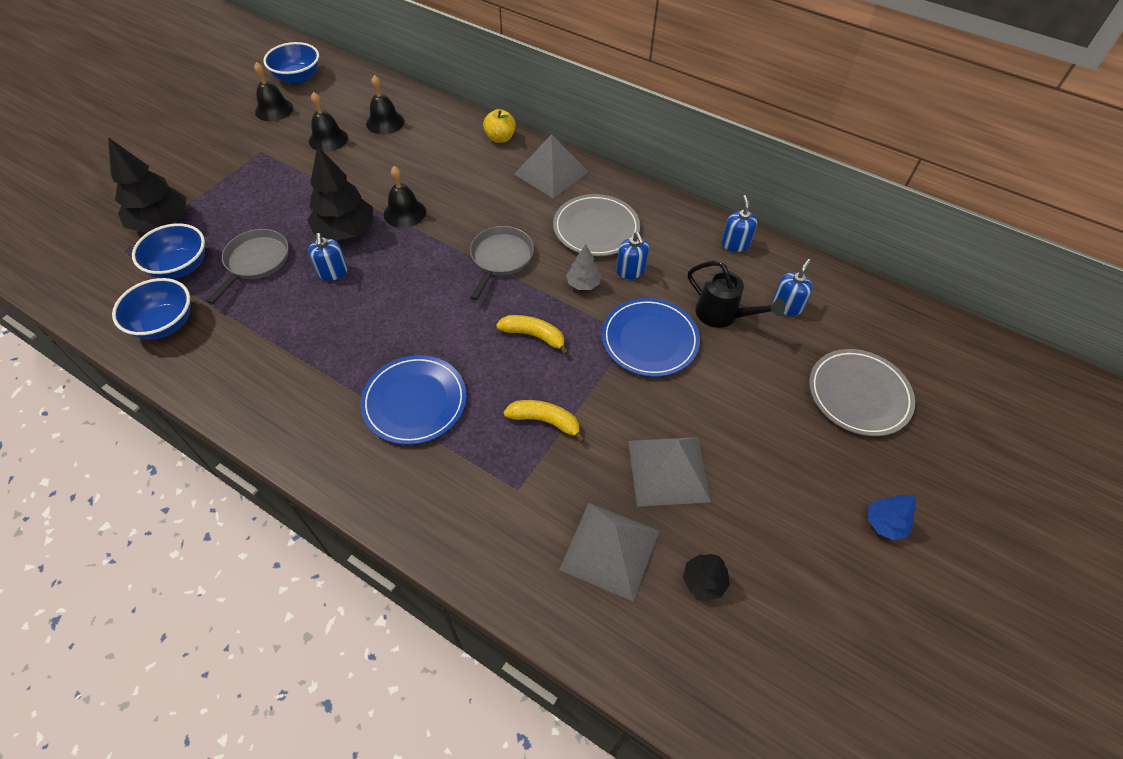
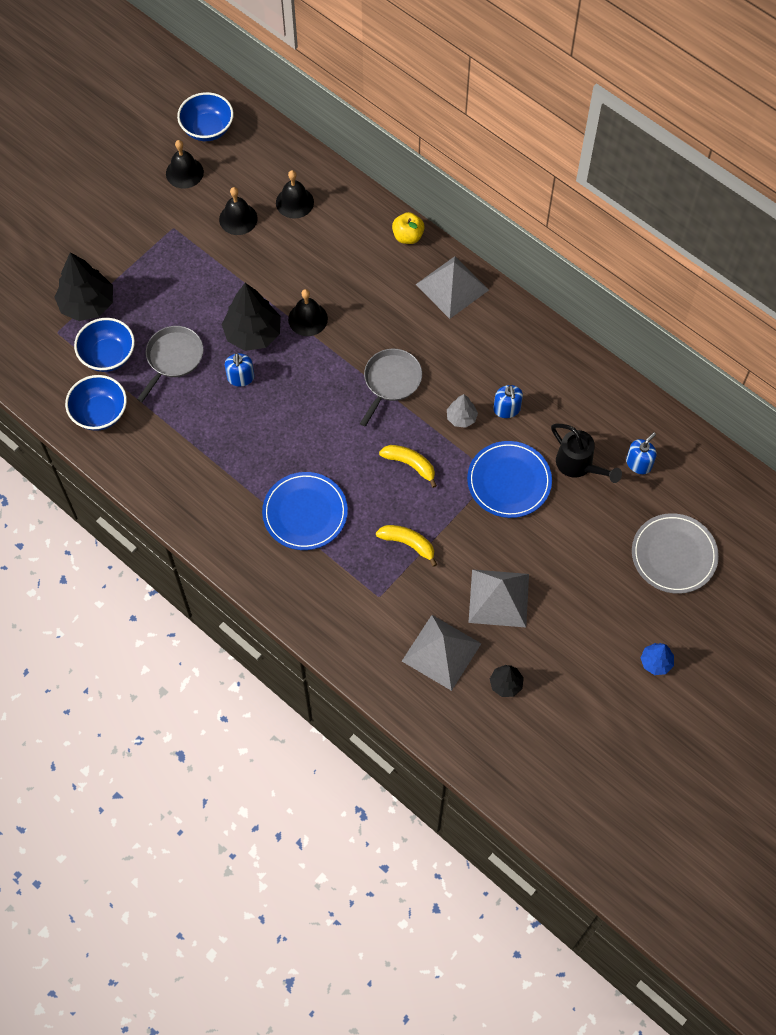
camera: 10 degrees right, 10 degrees up
(596, 228) = (484, 358): grey plate -> none
(735, 244) = (610, 392): blue soap dispenser -> none

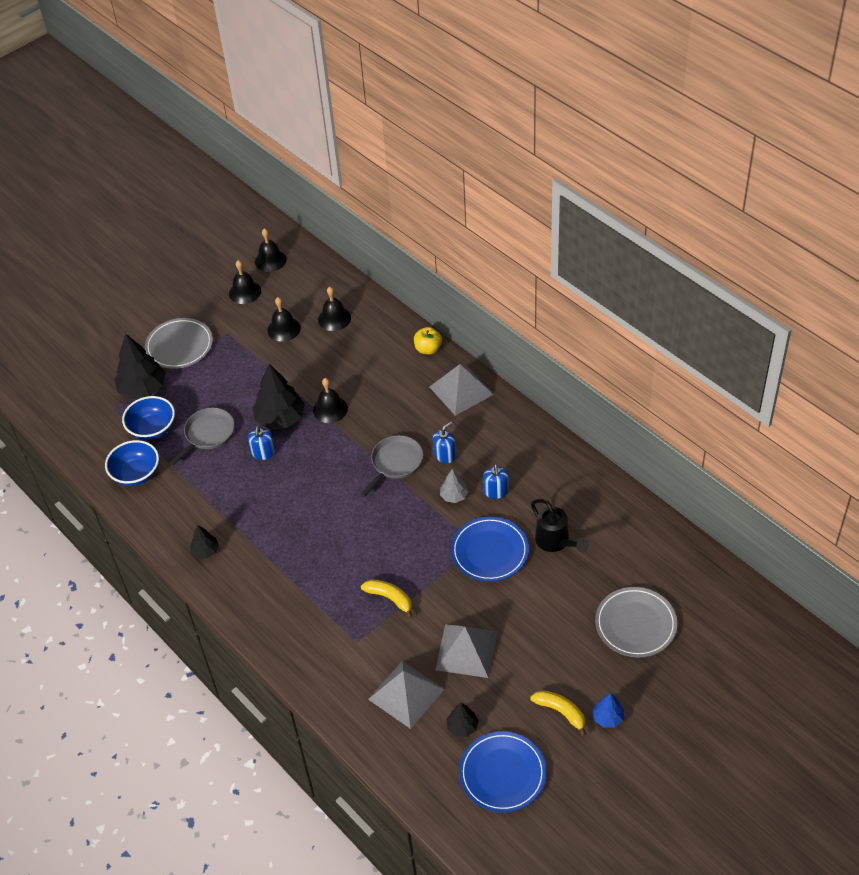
camera: 10 degrees right, 15 degrees down
(120, 247) = (179, 346): none -> grey plate
(196, 502) = (205, 551): none -> black tree
(207, 129) = (270, 260): blue bowl -> black bell
(305, 513) = (301, 566): blue plate -> blue plate (502, 773)
(410, 464) = (402, 532): yellow banana -> yellow banana (561, 712)
(639, 463) = (611, 543): blue soap dispenser -> blue soap dispenser (445, 455)

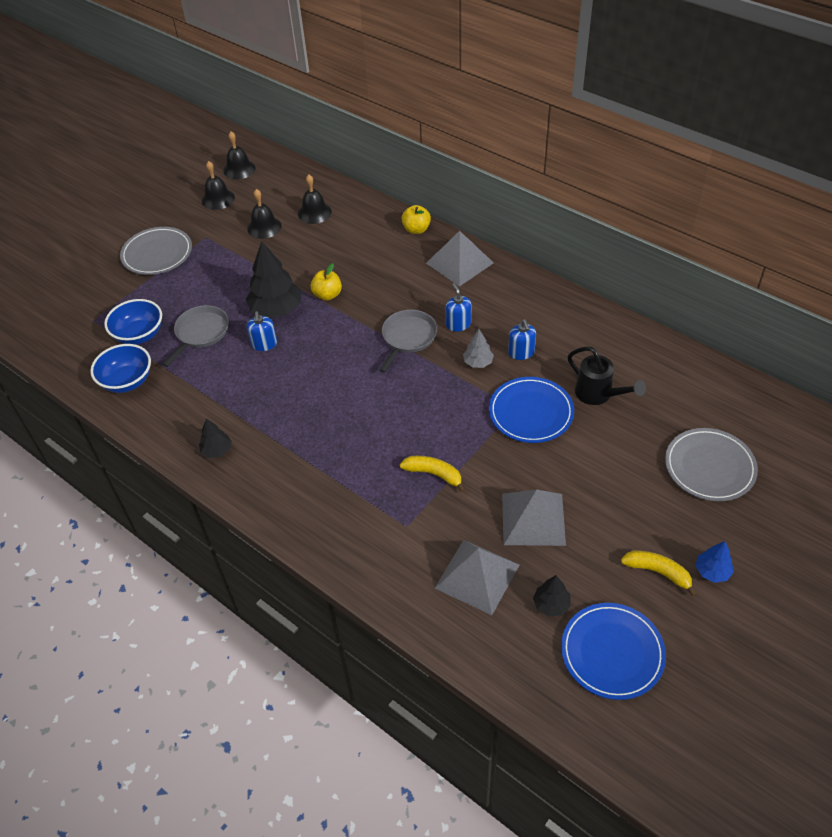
camera: 10 degrees left, 0 degrees up
(143, 388) = (123, 297): black tree -> none
(330, 409) = (327, 295): black bell -> yellow apple
(445, 455) = (458, 324): blue soap dispenser -> blue soap dispenser turned 60 degrees counterclockwise

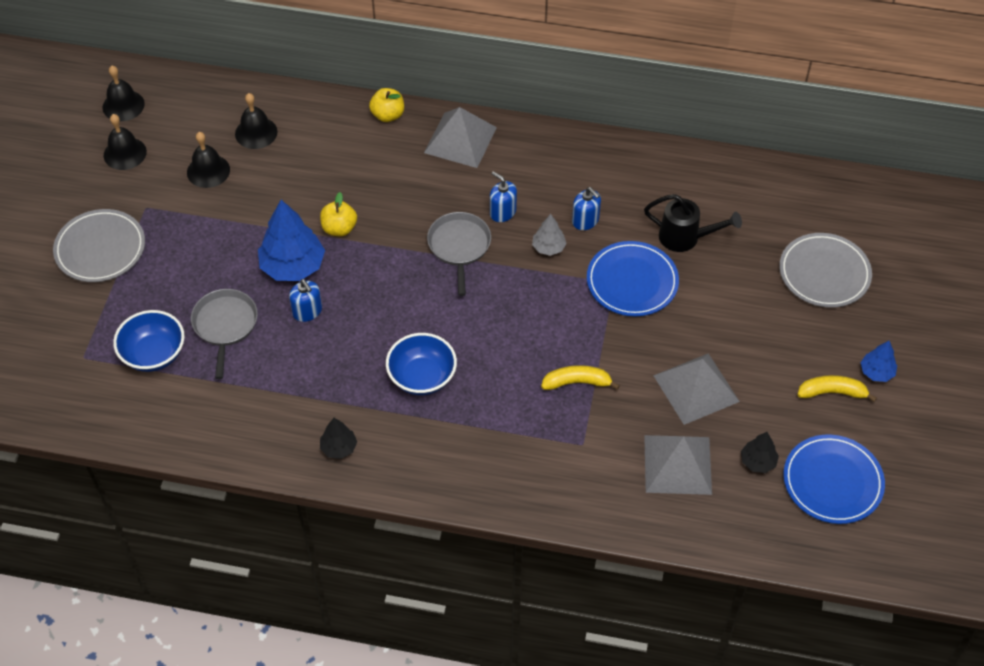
camera: 30 degrees left, 5 degrees up
(127, 381) = (180, 412): blue bowl -> blue bowl (422, 377)
(276, 309) = (292, 266): black tree -> blue tree

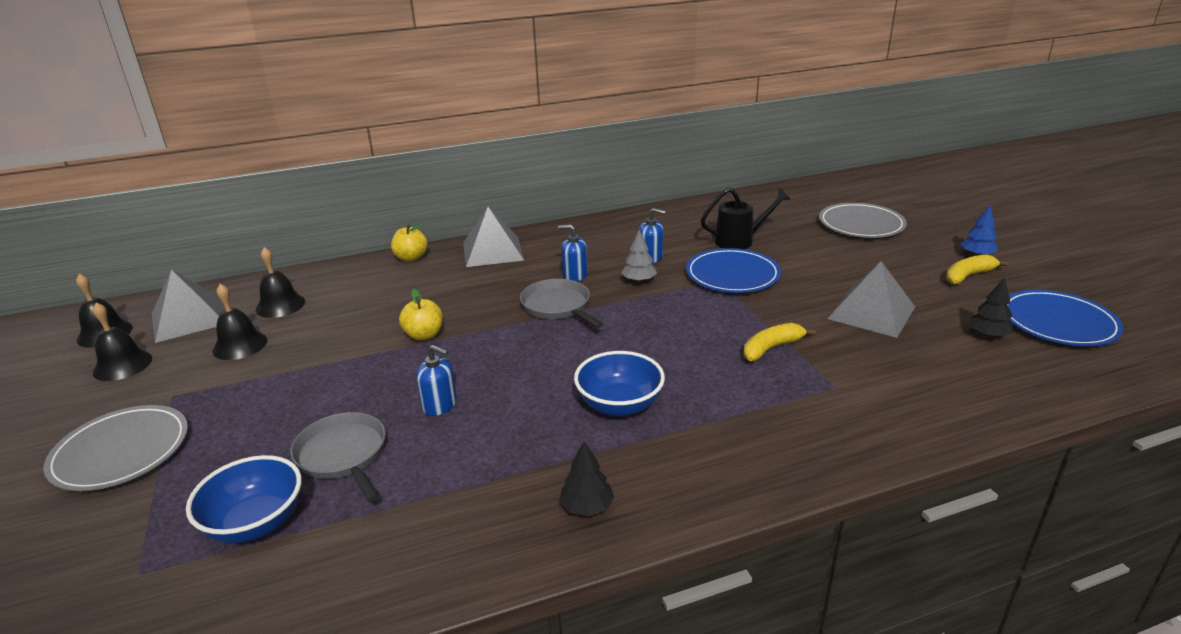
camera: 30 degrees left, 25 degrees down
(292, 266) = (393, 378): blue tree -> none
(677, 464) = (933, 364): grey pyramid -> grey pyramid (189, 318)

